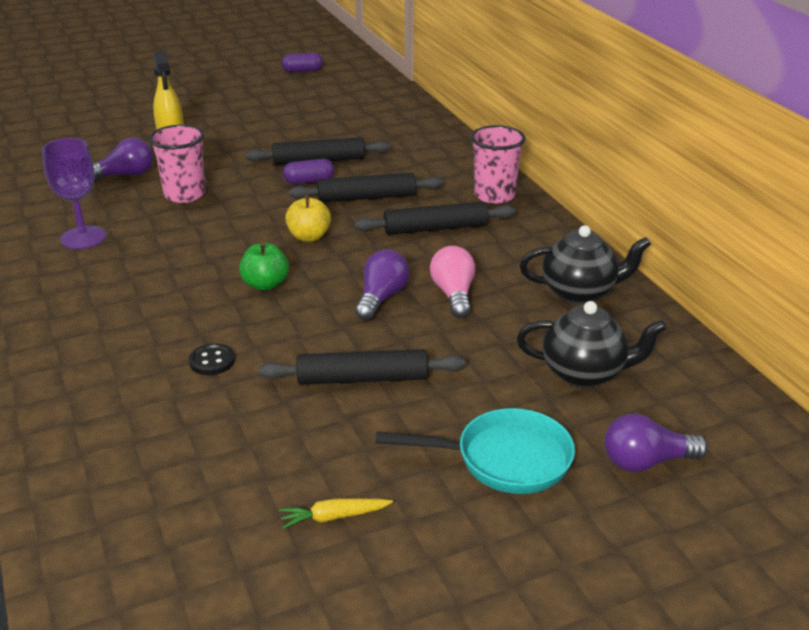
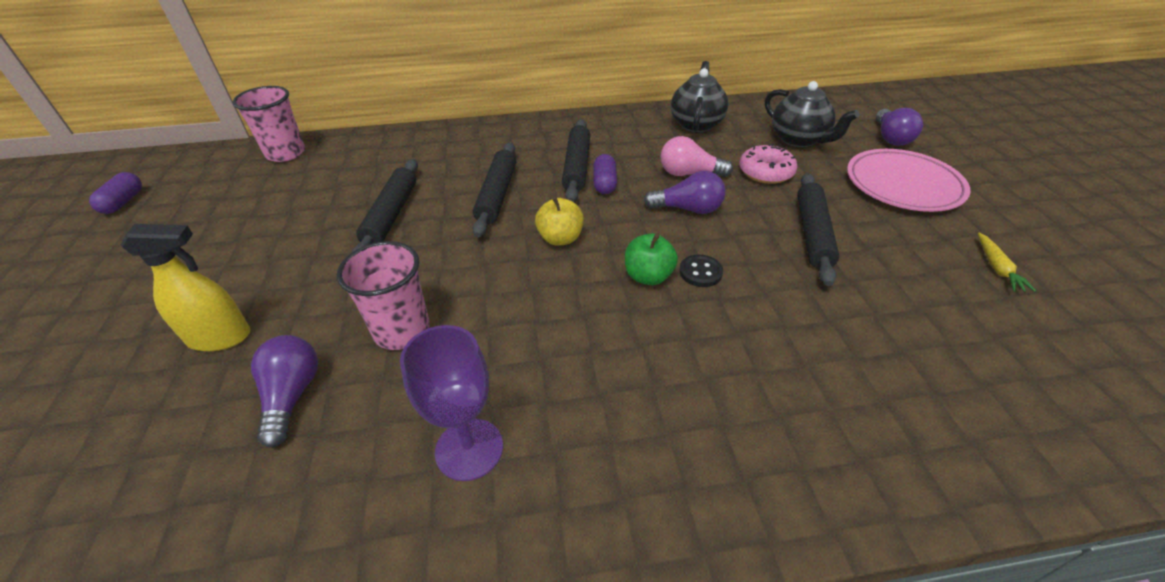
camera: 75 degrees left, 10 degrees up
(212, 361) = (789, 325): black button -> black button (700, 272)
(309, 181) = (436, 226): purple capsule -> purple capsule (604, 183)
(381, 298) = (688, 209): purple light bulb -> purple light bulb turned 150 degrees clockwise
(482, 346) = (766, 172): none -> pink donut
(494, 195) = (533, 132): pink cup -> pink cup (286, 153)
(504, 459) = (903, 185): turquoise pan -> pink plate
(584, 373) = (798, 140): black teapot -> black teapot turned 120 degrees clockwise

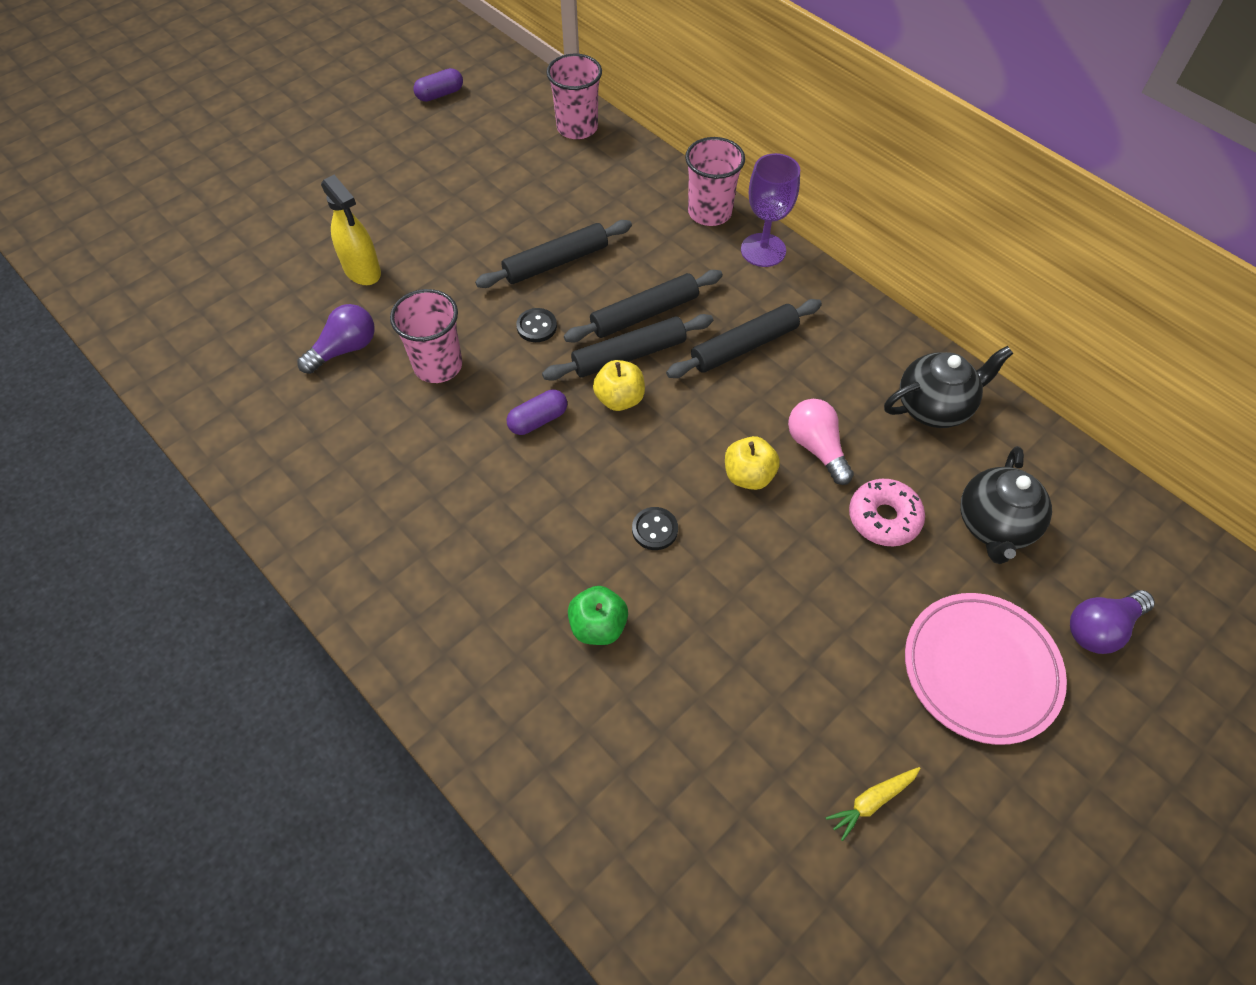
camera: 55 degrees right, 15 degrees up
(439, 251) = (536, 326): none -> black button
(449, 134) = (709, 212): none -> pink cup
(469, 449) = (367, 475): purple goblet -> purple goblet (763, 250)
(604, 183) = (734, 385): purple capsule -> purple capsule (538, 420)
(648, 276) = (618, 491): green apple -> green apple (598, 626)
(688, 209) = (748, 475): purple light bulb -> yellow apple
(812, 233) = (795, 603): black rolling pin -> black rolling pin (629, 355)

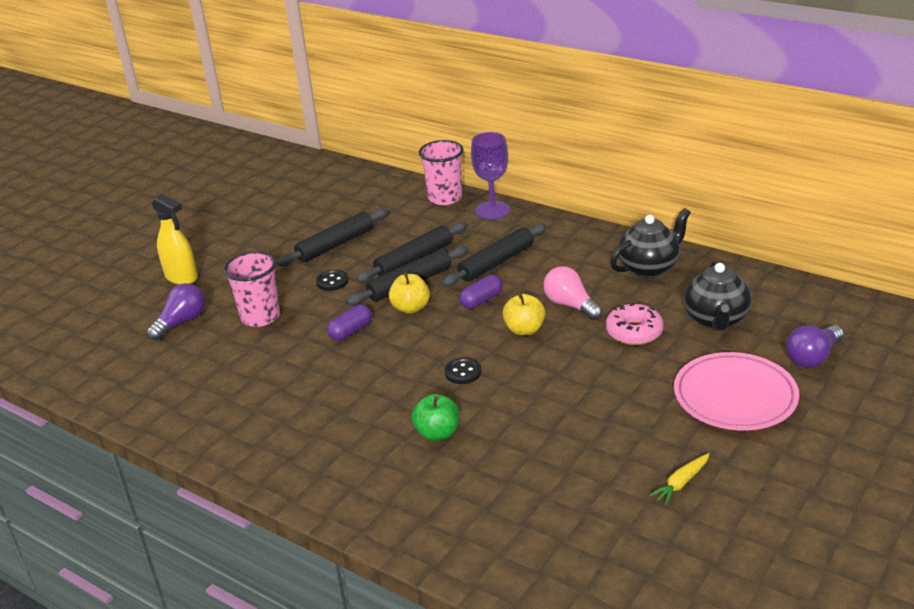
camera: 10 degrees left, 25 degrees down
(440, 94) = (212, 172): purple capsule -> purple capsule (481, 301)
(577, 128) = (327, 171): pink cup -> none

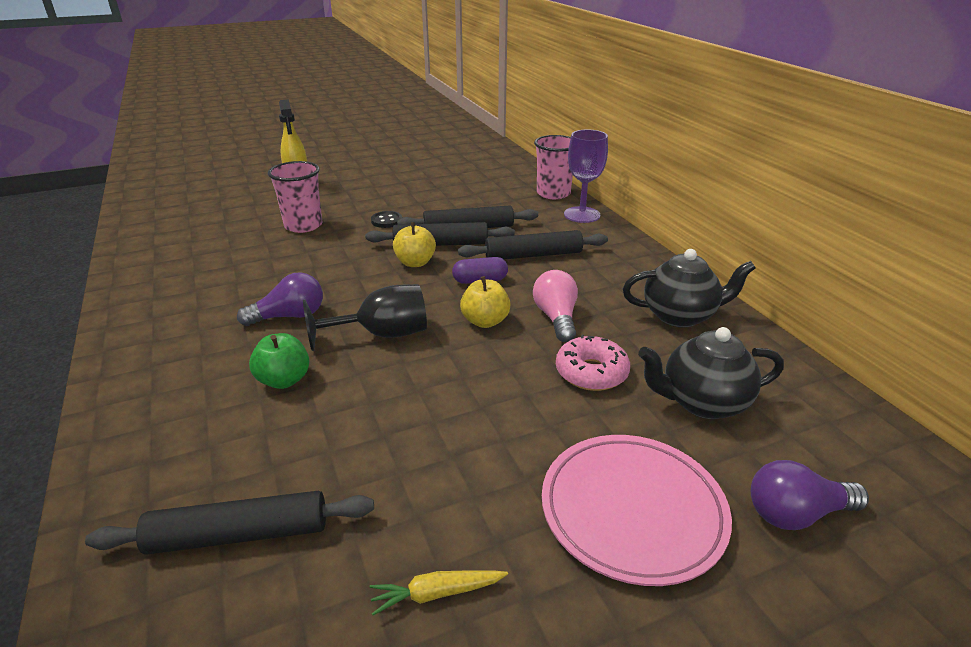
camera: 30 degrees right, 0 degrees up
(181, 322) = (252, 209): purple light bulb -> purple light bulb (289, 316)
(335, 245) = (425, 197): black rolling pin -> black rolling pin (239, 534)
(351, 331) = (346, 261): purple capsule -> none
(463, 372) = (382, 334): black button -> black goblet
(716, 320) = (702, 402): black teapot -> black teapot turned 45 degrees clockwise

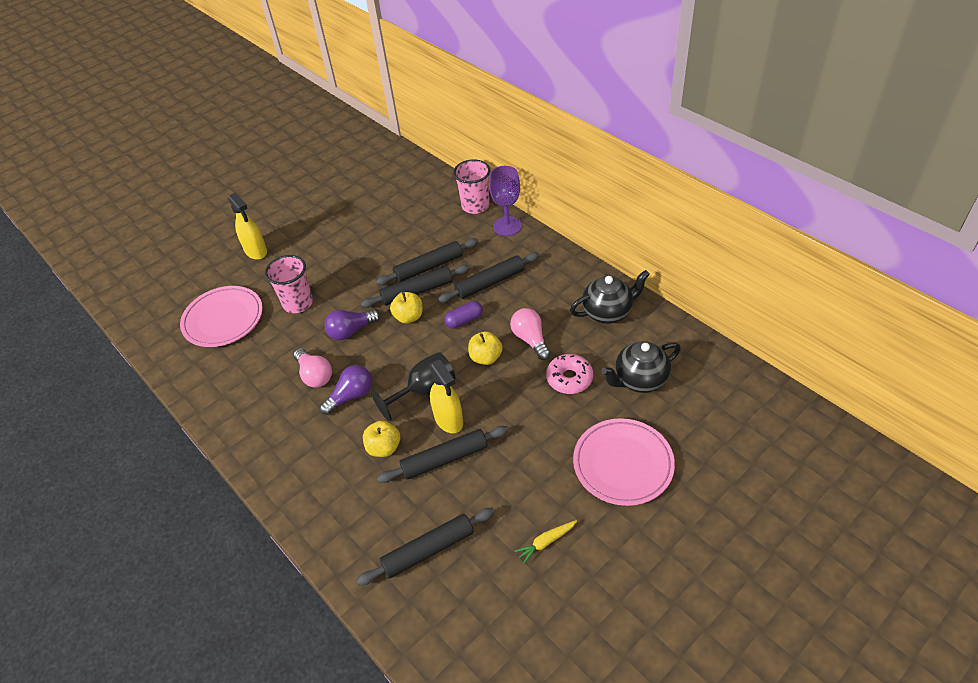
camera: 15 degrees left, 15 degrees up
(217, 221) = (223, 319): none -> pink plate
(266, 287) = (315, 375): none -> pink light bulb
(284, 380) = (384, 448): green apple -> yellow apple
(354, 417) = (444, 459): none -> black rolling pin
(386, 221) = (361, 278): black button -> none
(392, 373) = (449, 420): none -> yellow spray bottle
(796, 513) = (702, 437): purple light bulb -> purple light bulb (351, 331)

